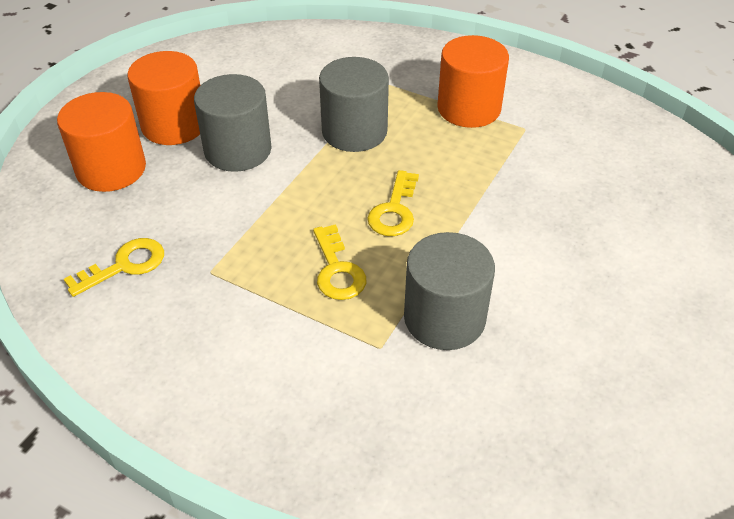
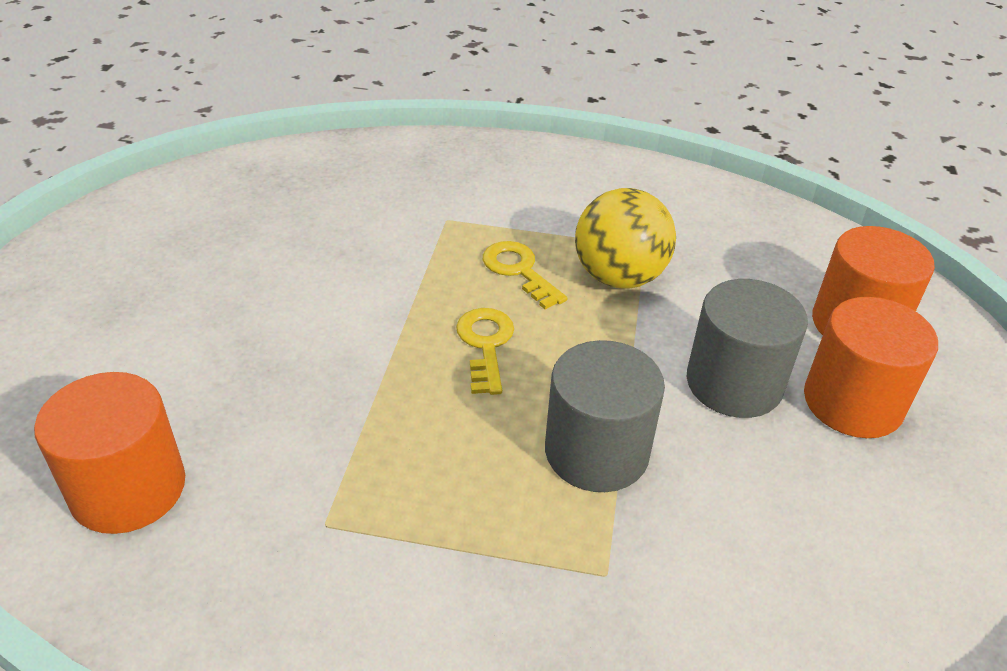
camera: 160 degrees right, 5 degrees down
(125, 265) = (729, 236): yellow key -> none
(256, 245) = (619, 277): none -> yellow ball
(444, 318) = (393, 250): grey cylinder -> none
(469, 108) = (430, 547): orange cylinder -> orange cylinder (128, 489)

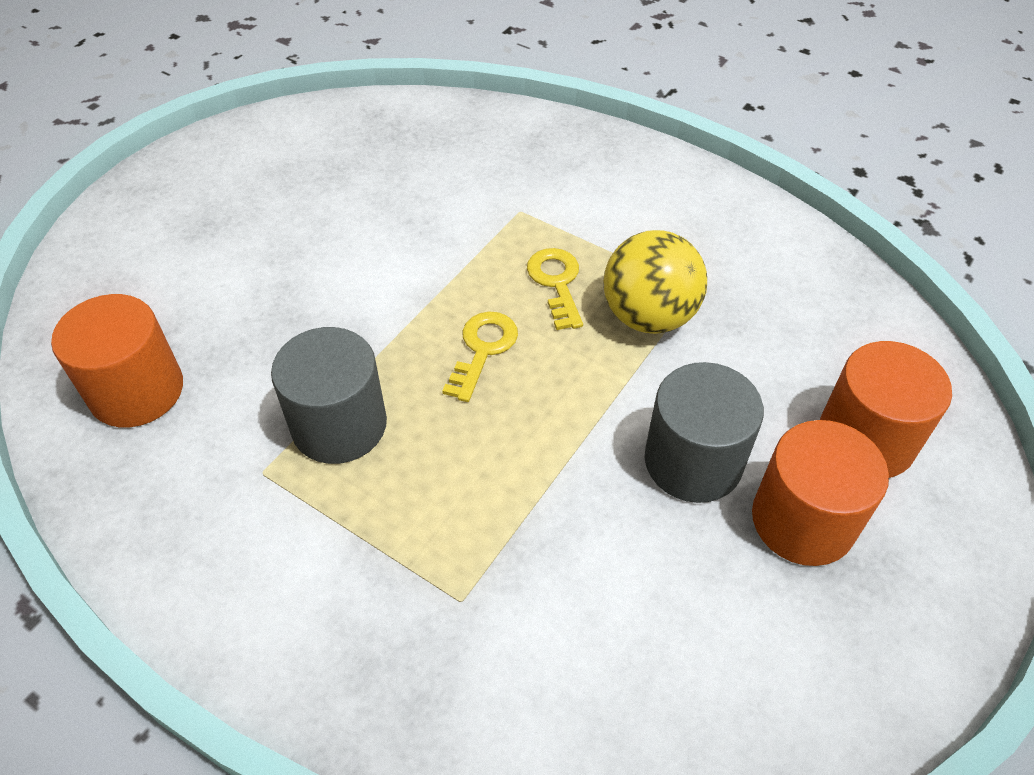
camera: 25 degrees right, 10 degrees up
(596, 452) = (520, 485): grey cylinder -> grey cylinder (339, 425)

